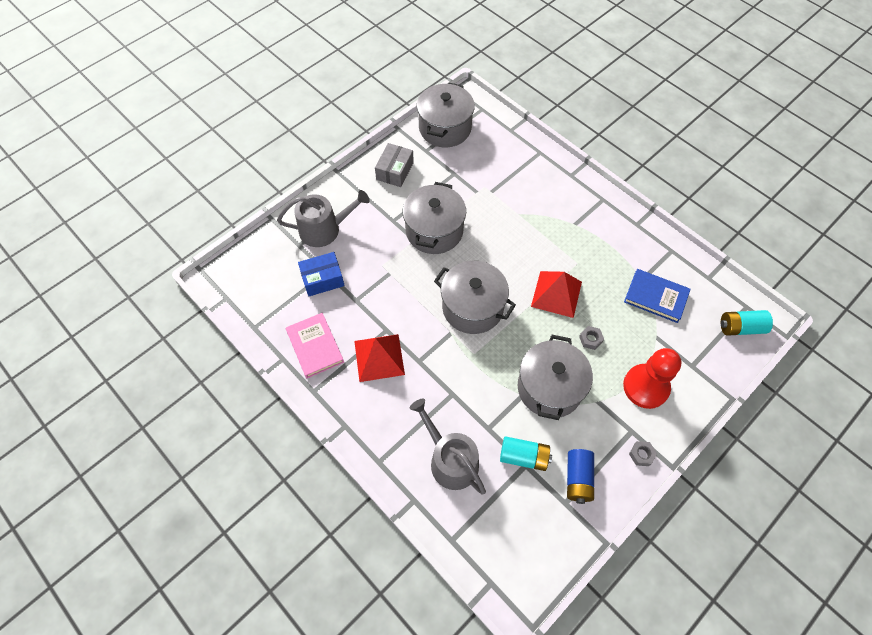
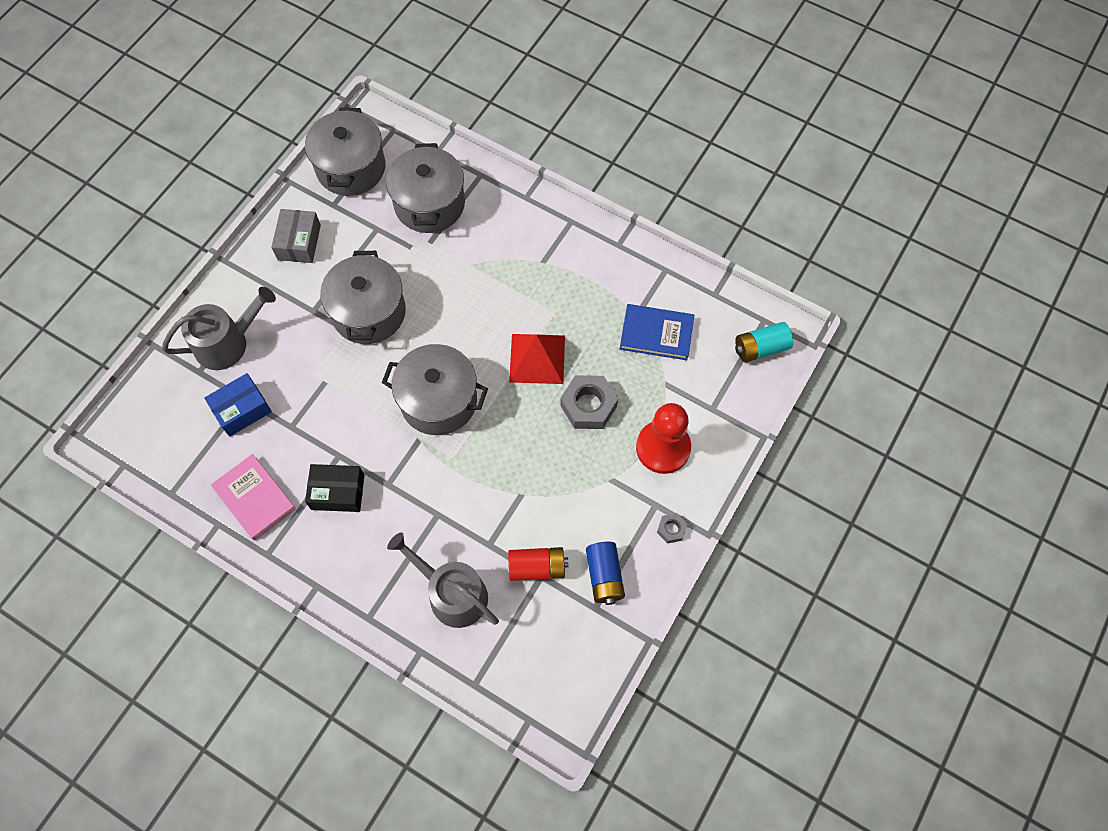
camera: 15 degrees left, 5 degrees up
(379, 357) = (338, 492): red pyramid -> black box
(523, 457) = (537, 567): turquoise battery -> red battery
(549, 388) = (551, 477): grey pot -> grey pot (429, 204)
(590, 339) = (588, 406): grey nut -> grey nut, size x1.98

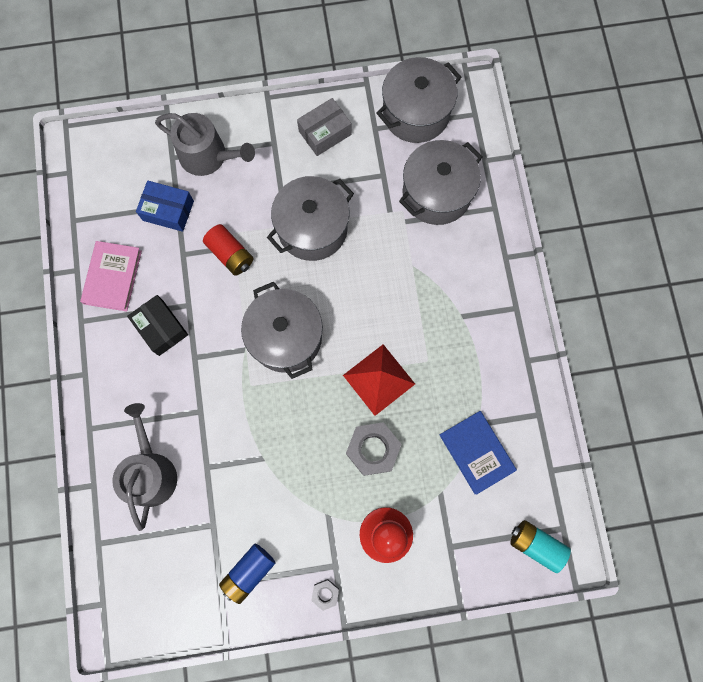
camera: 50 degrees right, 10 degrees up
(537, 567) = (217, 516): red battery -> red battery (230, 254)

